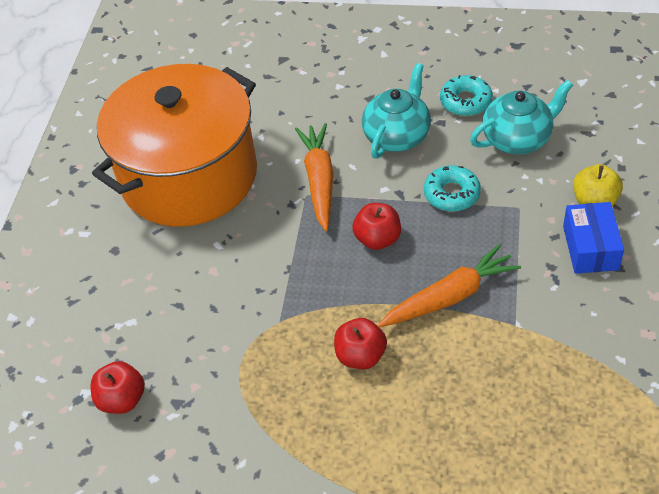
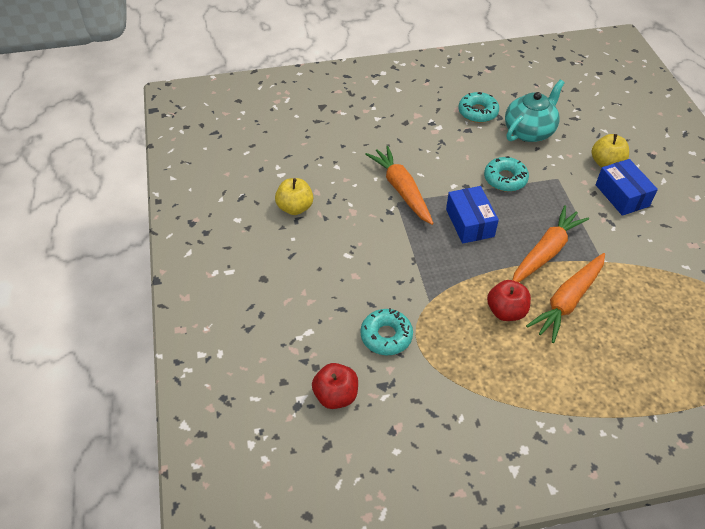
camera: 25 degrees left, 0 degrees up
(189, 176) = (295, 208): orange pot -> yellow apple
(210, 348) = (386, 336): none -> turquoise donut
(378, 239) = (470, 223): red apple -> blue box
(397, 136) = (442, 145): turquoise teapot -> none
(441, 363) = (567, 301): none -> orange carrot

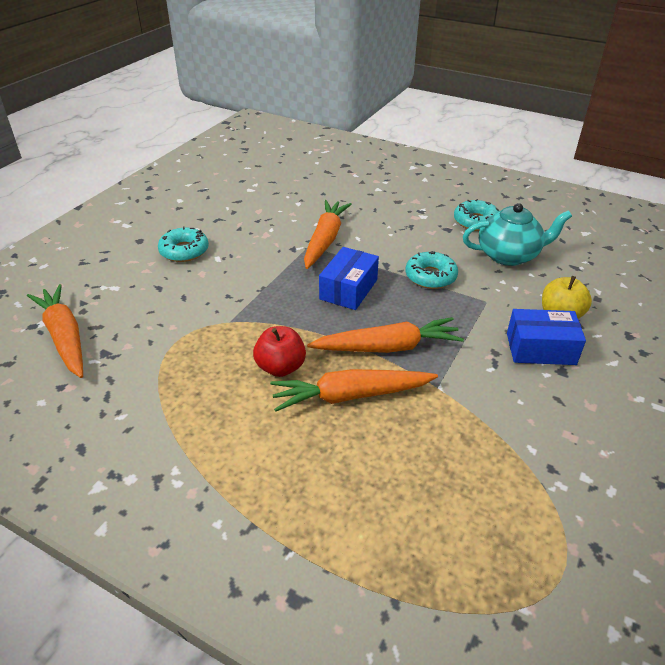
camera: 40 degrees right, 10 degrees down
(295, 208) = (227, 212): yellow apple -> none
(336, 395) = (64, 337): red apple -> orange carrot
(386, 336) = (160, 323): turquoise donut -> turquoise donut (184, 251)
(622, 195) = (540, 349): blue box -> blue box turned 75 degrees clockwise

